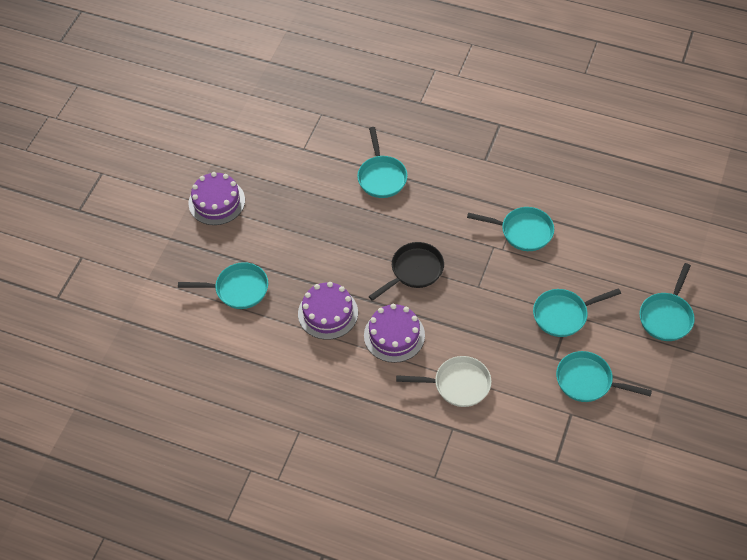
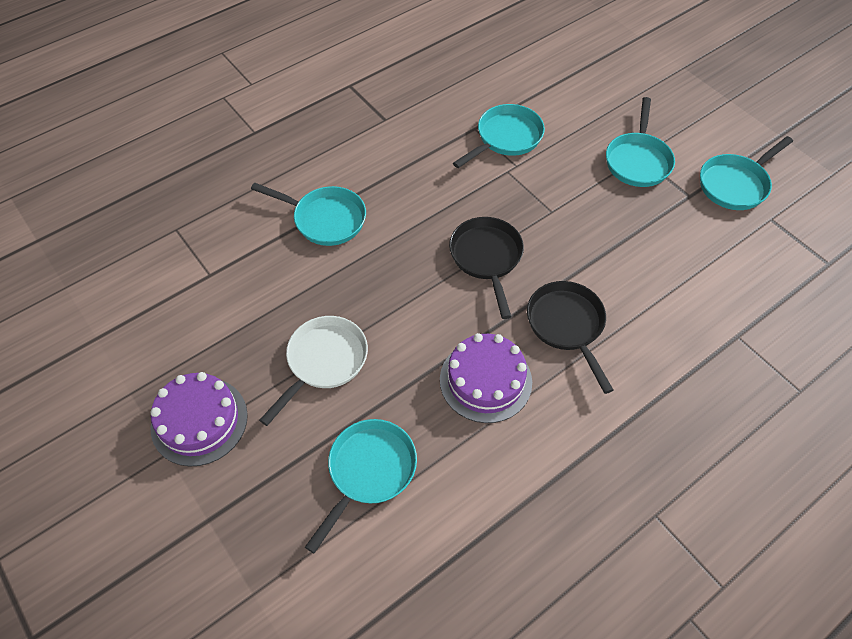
camera: 60 degrees left, 0 degrees up
(394, 335) = (567, 326): purple cake -> black pan
(457, 384) = (677, 299): white pan -> white pan (324, 362)
(666, 316) = (689, 88): turquoise pan -> none

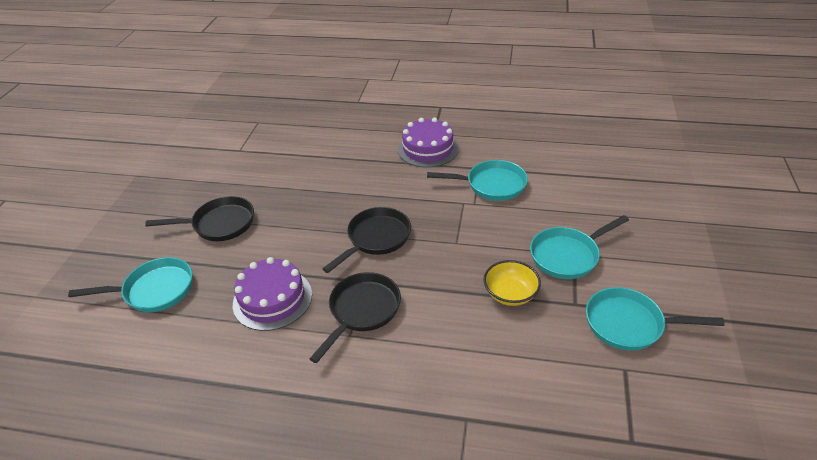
camera: 50 degrees right, 15 degrees down
(199, 421) = (137, 207): purple cake -> purple cake (428, 149)
(324, 362) = (219, 224): white pan -> black pan
(325, 219) = (326, 161): turquoise pan -> none
(643, 222) = (510, 294): none -> yellow bowl

